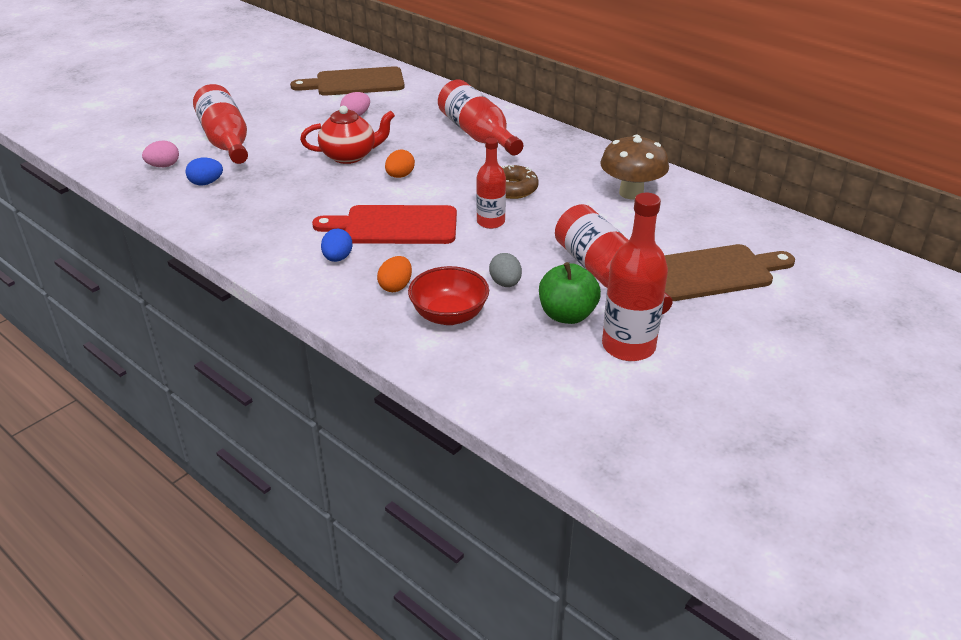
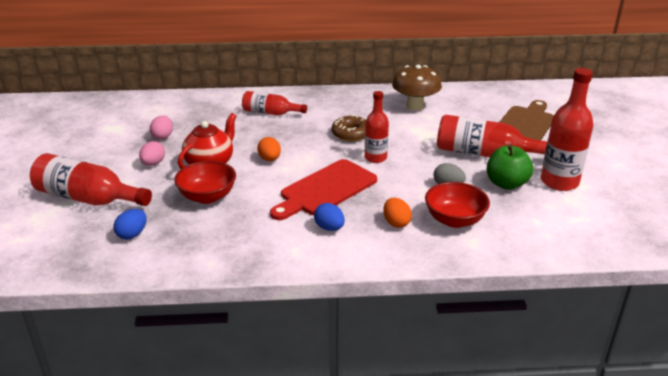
camera: 45 degrees left, 5 degrees down
(163, 166) = (67, 242): pink egg -> pink egg (153, 163)
(300, 182) = (207, 196): none -> red bowl
(355, 83) = (119, 116): brown cutting board -> none
(478, 134) = (270, 113): red bottle -> red bottle, size x0.63

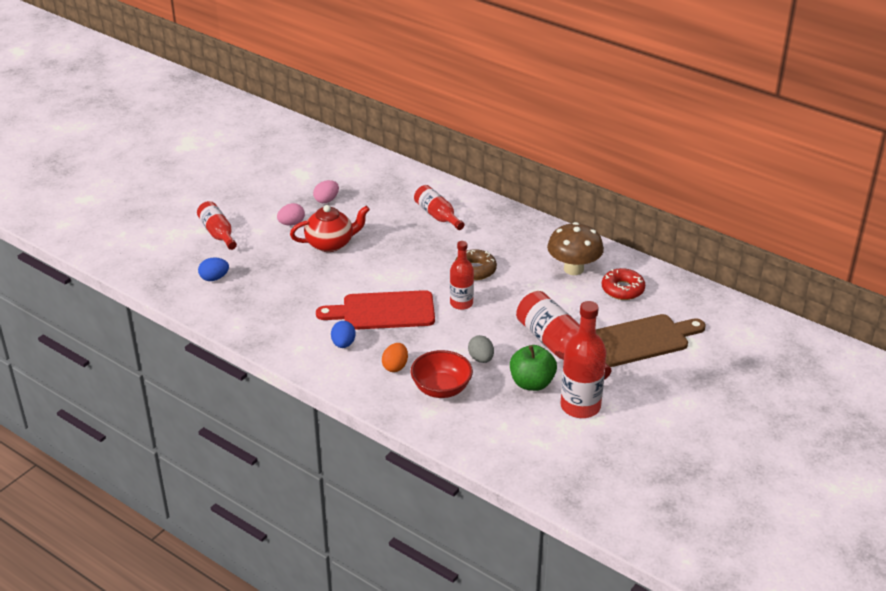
camera: 40 degrees right, 5 degrees up
(88, 198) = (218, 233): red bottle -> red bottle, size x0.63
(207, 196) = (294, 273): red bowl -> none
(269, 159) = (378, 262): orange egg -> none
(463, 105) = (622, 289): none -> red donut

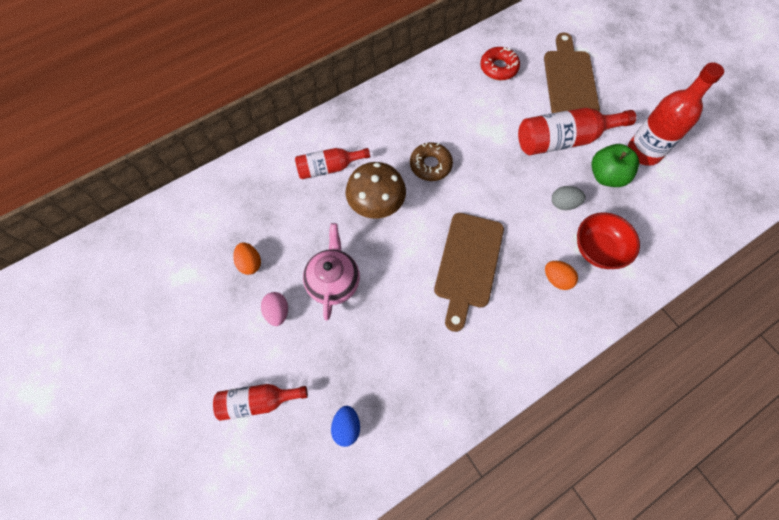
camera: 70 degrees left, 30 degrees up
(326, 200) = (250, 263): pink egg -> orange egg
(331, 244) = (333, 281): red teapot -> pink teapot
(343, 344) = (509, 317): blue egg -> none
(383, 311) = (468, 264): red cutting board -> brown cutting board
(461, 303) = (478, 193): red bottle -> none
(573, 269) = (458, 91): brown mushroom -> brown mushroom (376, 205)

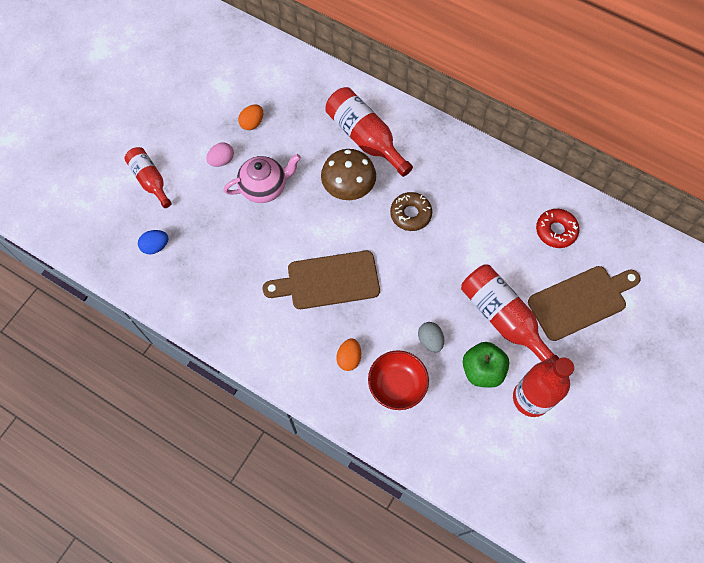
camera: 65 degrees right, 0 degrees up
(328, 168) = (365, 137): red bottle -> red bottle, size x1.58

